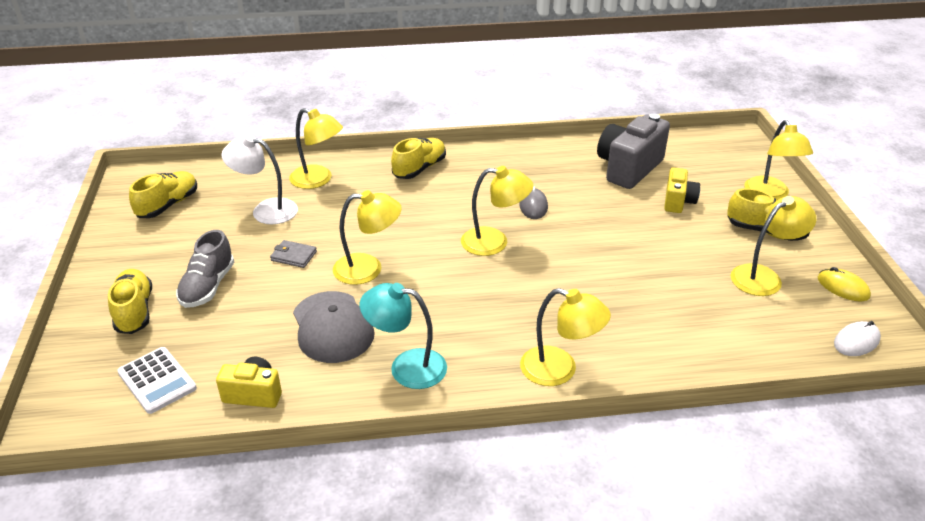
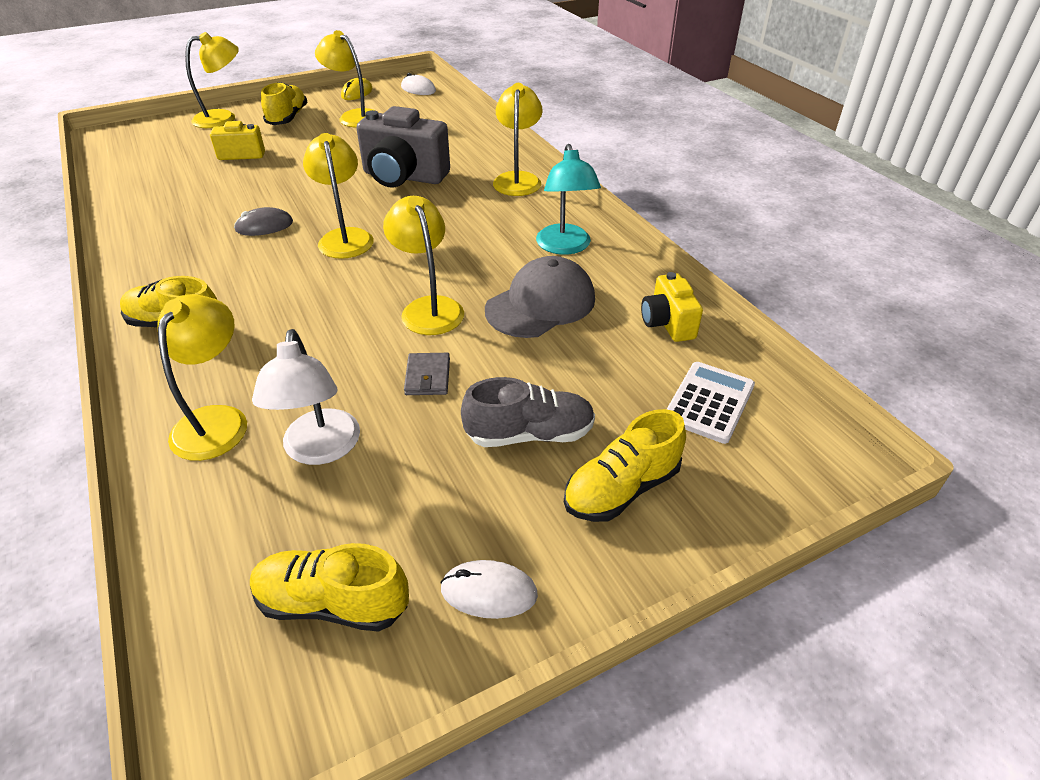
camera: 110 degrees left, 5 degrees up
(126, 249) = (489, 592): none -> white mouse
(628, 168) = (174, 183): grey camera -> grey camera (404, 177)

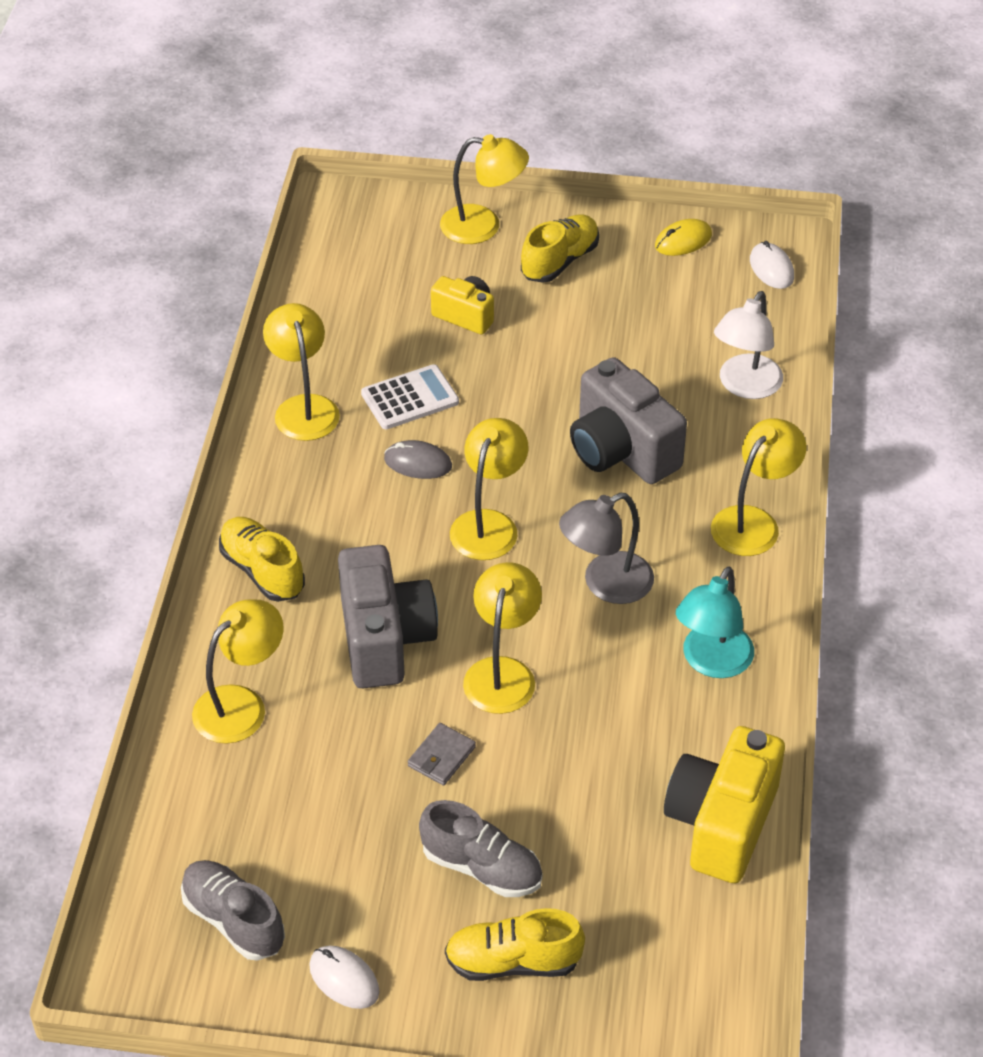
camera: 35 degrees right, 5 degrees up
(317, 326) = (384, 639): none -> grey camera
(320, 450) = (303, 783): white lamp -> white lamp (745, 386)
(332, 603) = (234, 920): yellow shoe -> grey shoe
(354, 116) = (644, 296): yellow lamp -> yellow lamp (304, 407)
(456, 237) = (605, 584): none -> grey lamp
(541, 304) = (616, 728): grey cap -> none
(667, 323) = (721, 823): yellow camera -> yellow camera, size x1.78
(709, 402) = (670, 930): white calculator -> white calculator (410, 398)

